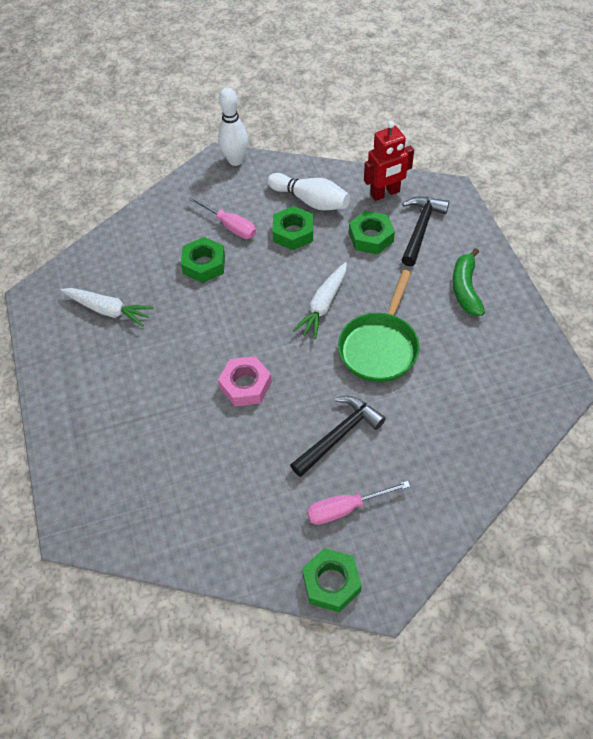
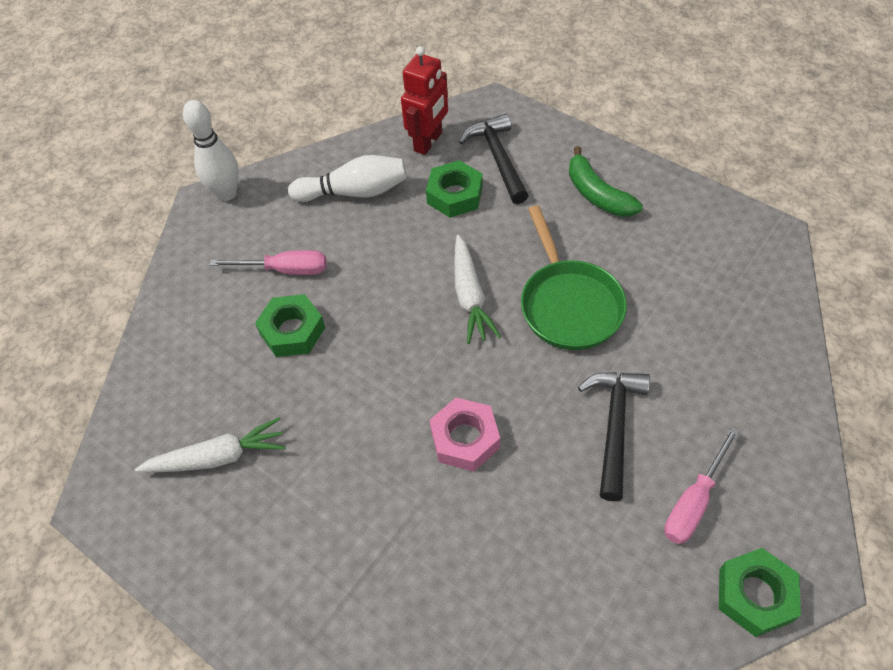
camera: 35 degrees left, 0 degrees up
(293, 232) = (366, 237): green nut -> none

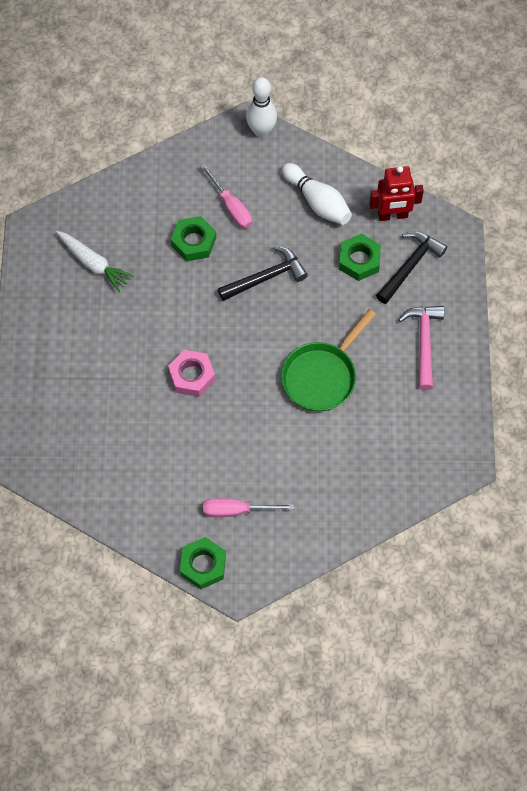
camera: 50 degrees right, 10 degrees up
(470, 296) = (287, 319): white carrot -> none
(597, 194) = (424, 342): green banana -> pink hammer
(614, 426) = (255, 446): black hammer -> black hammer (266, 277)

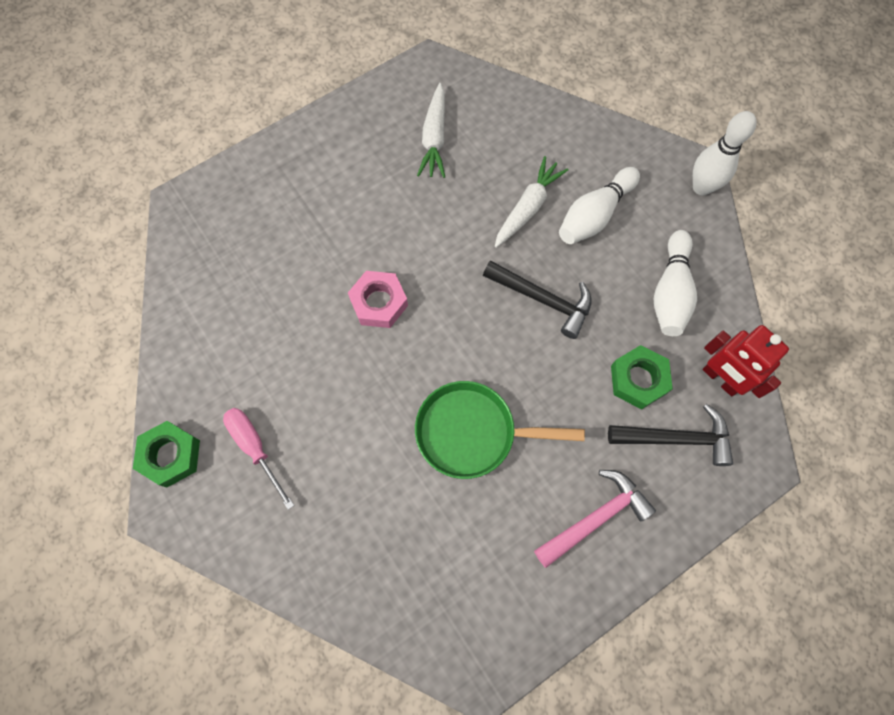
camera: 55 degrees right, 5 degrees up
(194, 242) = (528, 207): green nut -> white carrot
(231, 206) = (594, 215): pink screwdriver -> white bowling pin

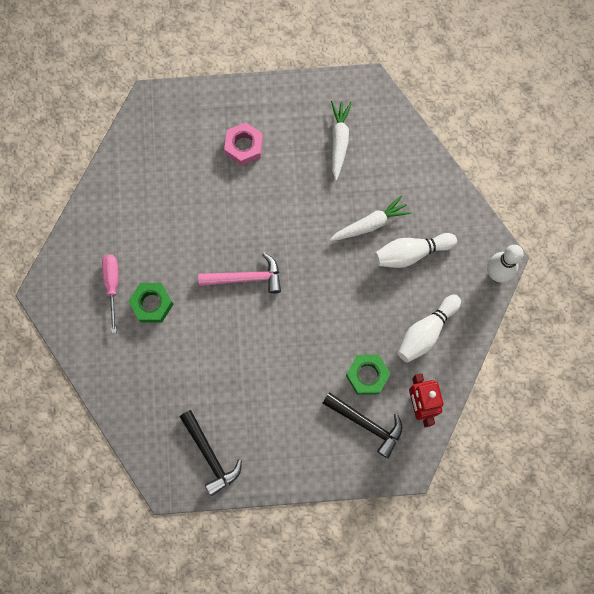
camera: 30 degrees right, 5 degrees up
(170, 456) = (62, 262): green nut -> green nut (152, 304)
(379, 303) = (236, 235): pink nut -> pink nut (244, 146)
(434, 138) = (339, 141): white carrot -> white carrot turned 150 degrees clockwise
(472, 432) = (245, 349): green pan -> none
(543, 300) = (341, 291): black hammer -> black hammer (210, 455)
(595, 517) = (286, 441): pink hammer -> pink hammer (246, 278)

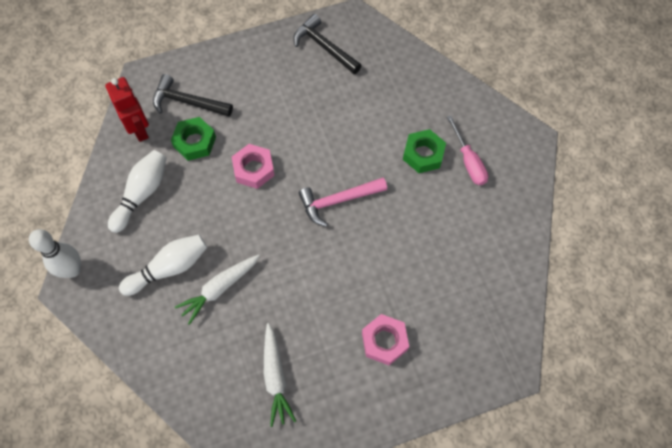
camera: 165 degrees right, 10 degrees down
(316, 330) = (254, 169): none -> pink nut

